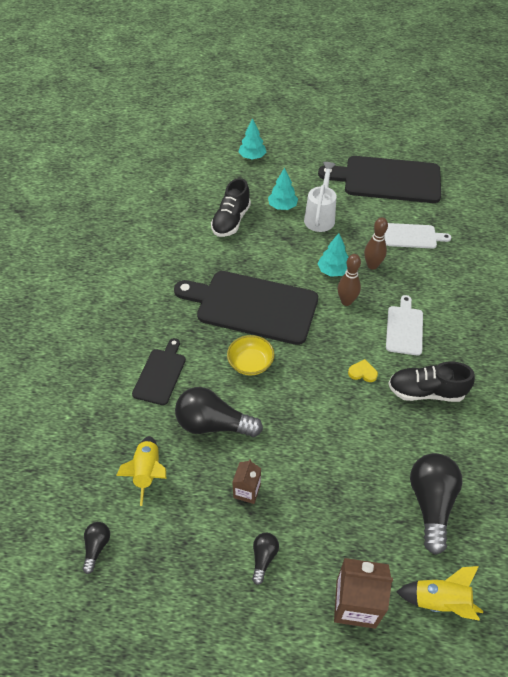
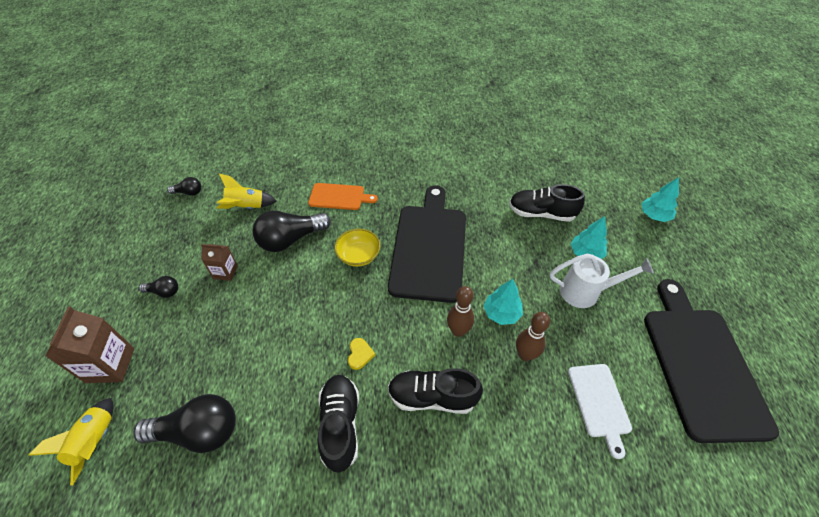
camera: 80 degrees right, 0 degrees up
(160, 374) = (339, 197): black cutting board -> orange cutting board
(213, 424) = (291, 239): black light bulb -> black light bulb turned 120 degrees counterclockwise
(404, 328) = (432, 397): white cutting board -> black shoe

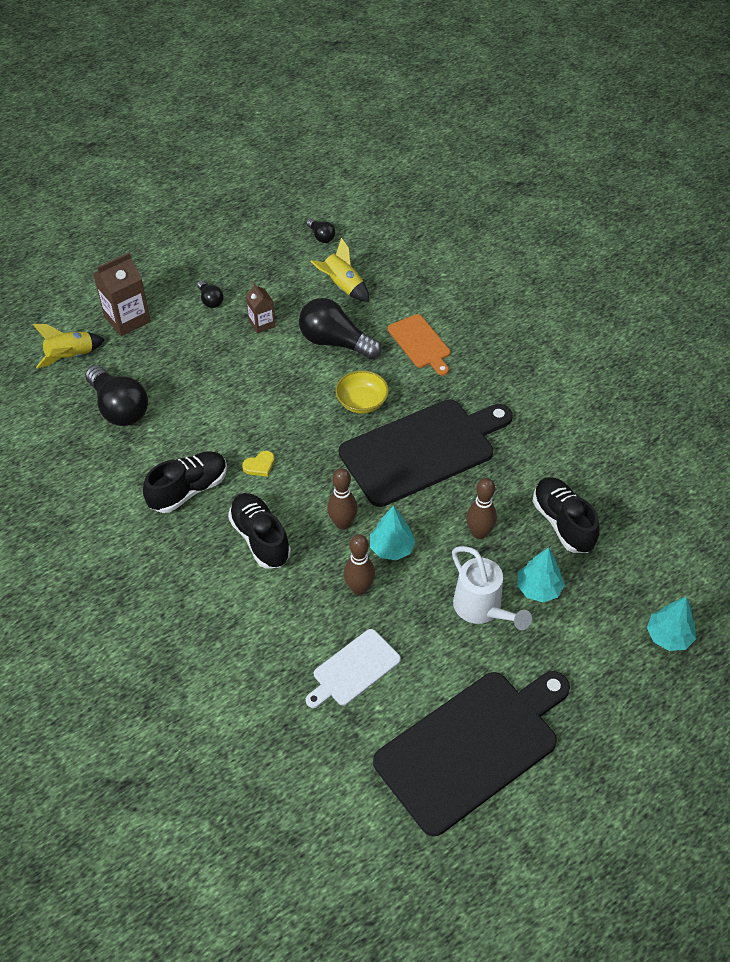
camera: 55 degrees right, 0 degrees up
(521, 257) = (479, 533): none -> brown bowling pin

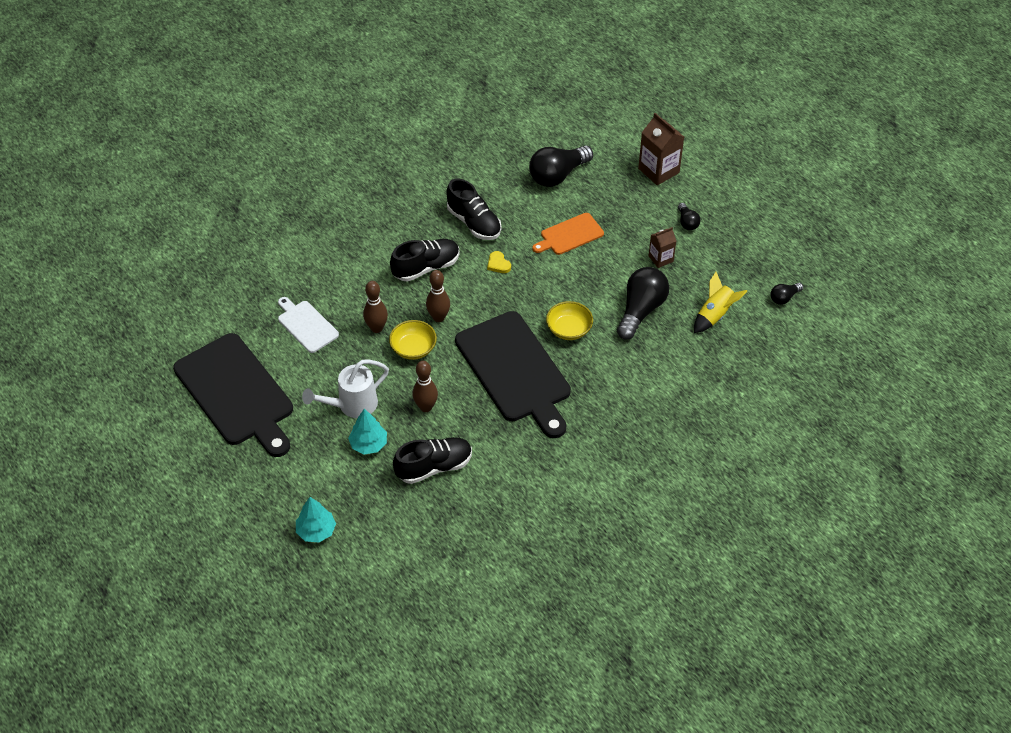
camera: 90 degrees right, 0 degrees up
(71, 357) = (612, 141): yellow rocket -> none
(210, 300) = (687, 222): black light bulb -> black light bulb turned 75 degrees counterclockwise
(391, 548) = (413, 348): turquoise tree -> yellow bowl
(420, 343) = (644, 373): orange cutting board -> orange cutting board (569, 235)

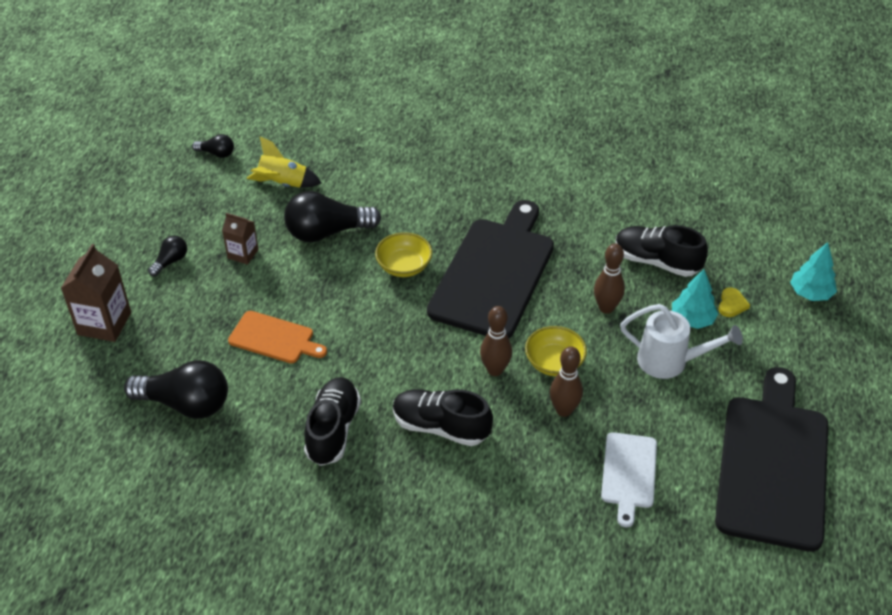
camera: 130 degrees left, 5 degrees down
(498, 264) = (373, 370): yellow heart -> yellow heart (731, 304)

